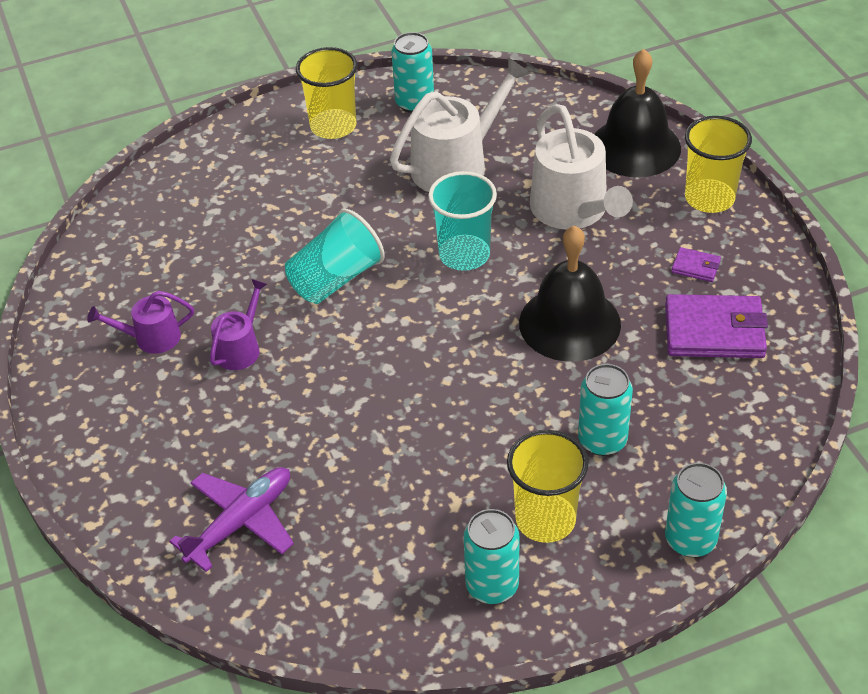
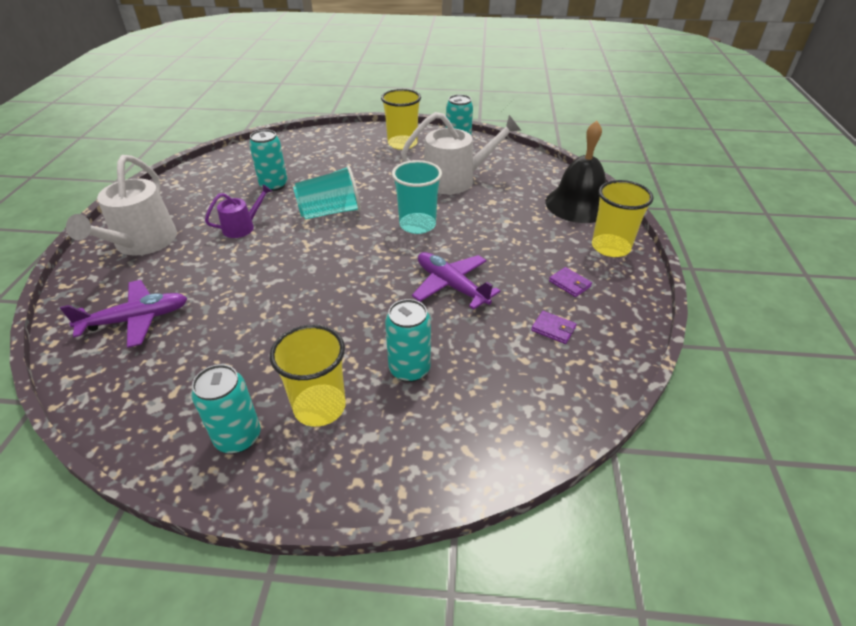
camera: 25 degrees right, 5 degrees down
(151, 338) = (204, 206): purple watering can -> none
(569, 323) = (451, 285): black bell -> purple plane
(573, 210) = (508, 224): white watering can -> white watering can (142, 243)
(690, 540) = (415, 477): turquoise can -> turquoise can (273, 185)
(714, 331) = (553, 329): purple wallet -> purple wallet, size x0.47

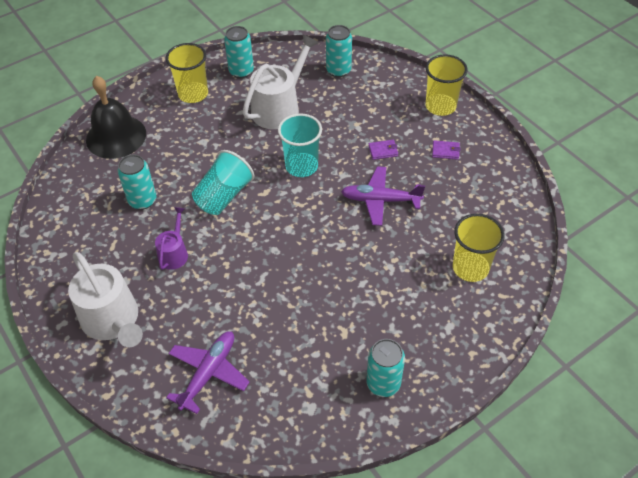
camera: 40 degrees left, 10 degrees up
(319, 407) = (403, 332): yellow cup -> yellow cup (470, 268)
(409, 369) = (423, 273): turquoise can -> turquoise can (338, 70)
(553, 329) = (468, 190): purple wallet -> purple wallet (383, 151)
(578, 204) = (386, 80): black bell -> black bell (116, 136)

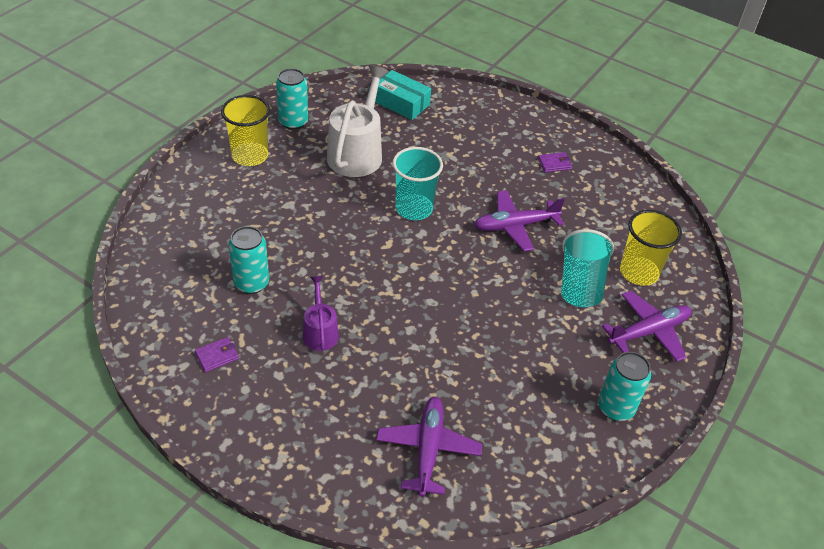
camera: 25 degrees left, 5 degrees down
(113, 320) = (286, 423): white watering can -> none
(116, 136) = (181, 219): black bell -> none
(224, 196) = (344, 257): turquoise cup -> turquoise cup (580, 284)
(338, 70) = (401, 103): turquoise can -> turquoise box
(383, 151) = (491, 176): purple wallet -> purple wallet (217, 356)
(440, 106) = (525, 120): yellow cup -> none
(450, 324) = (649, 331): none -> purple plane

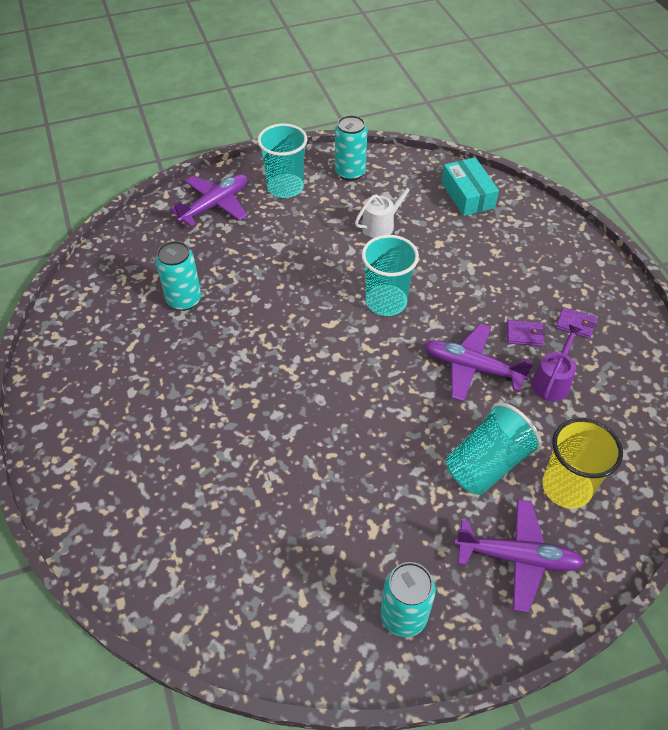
camera: 40 degrees right, 5 degrees up
(217, 356) = (101, 348): purple wallet -> purple wallet (524, 334)
(250, 156) = (285, 187): yellow cup -> turquoise cup
(320, 332) = (198, 373): purple watering can -> purple watering can (552, 381)
(357, 153) = (381, 225): white watering can -> white watering can, size x0.54
(428, 449) = (187, 537): purple plane -> purple plane (215, 205)

